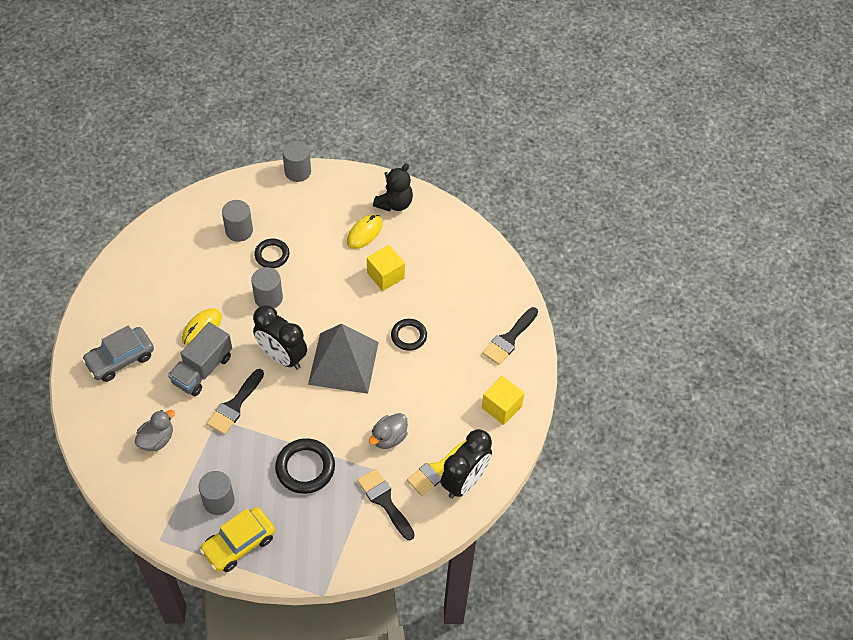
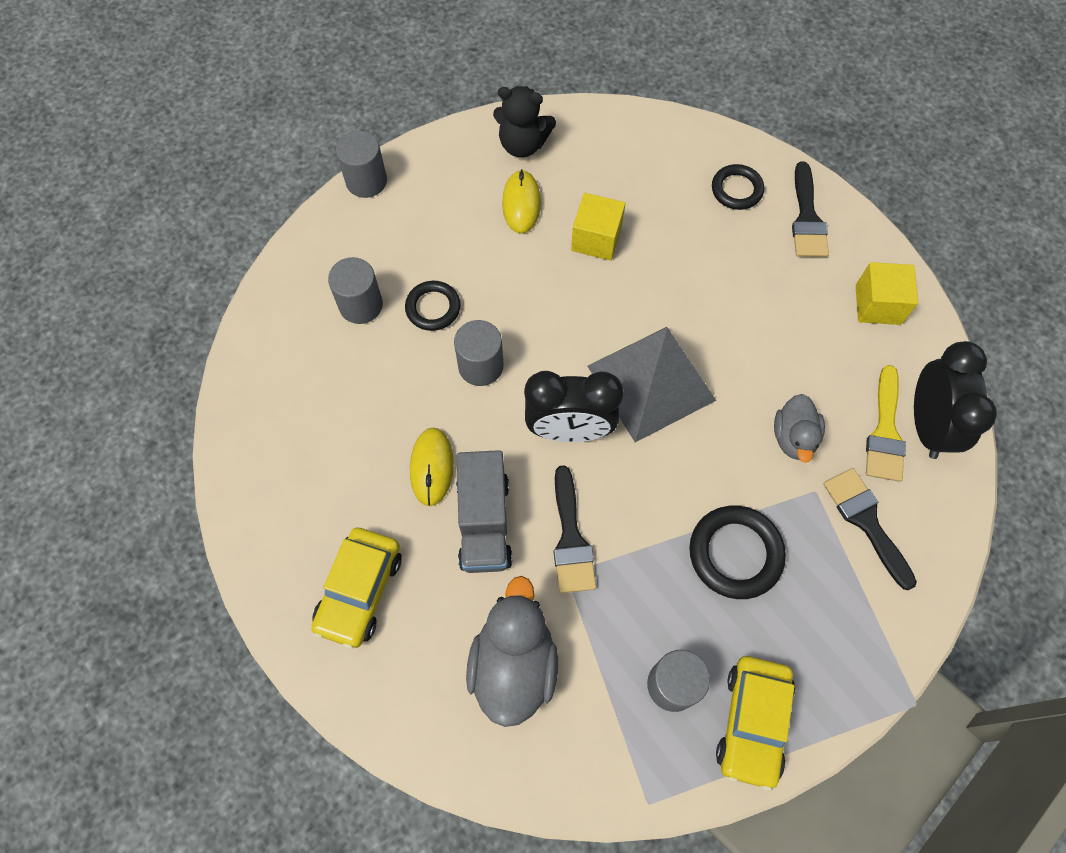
camera: 35 degrees left, 10 degrees up
(120, 359) = (359, 591): grey car -> yellow car
(157, 439) = (513, 665): grey duck -> grey duck, size x1.65
(384, 501) = (866, 521): black brush -> black brush turned 45 degrees clockwise
(394, 203) = (522, 144): black teddy bear -> black teddy bear turned 105 degrees clockwise
(408, 336) = (694, 294): black ring -> black ring (736, 190)

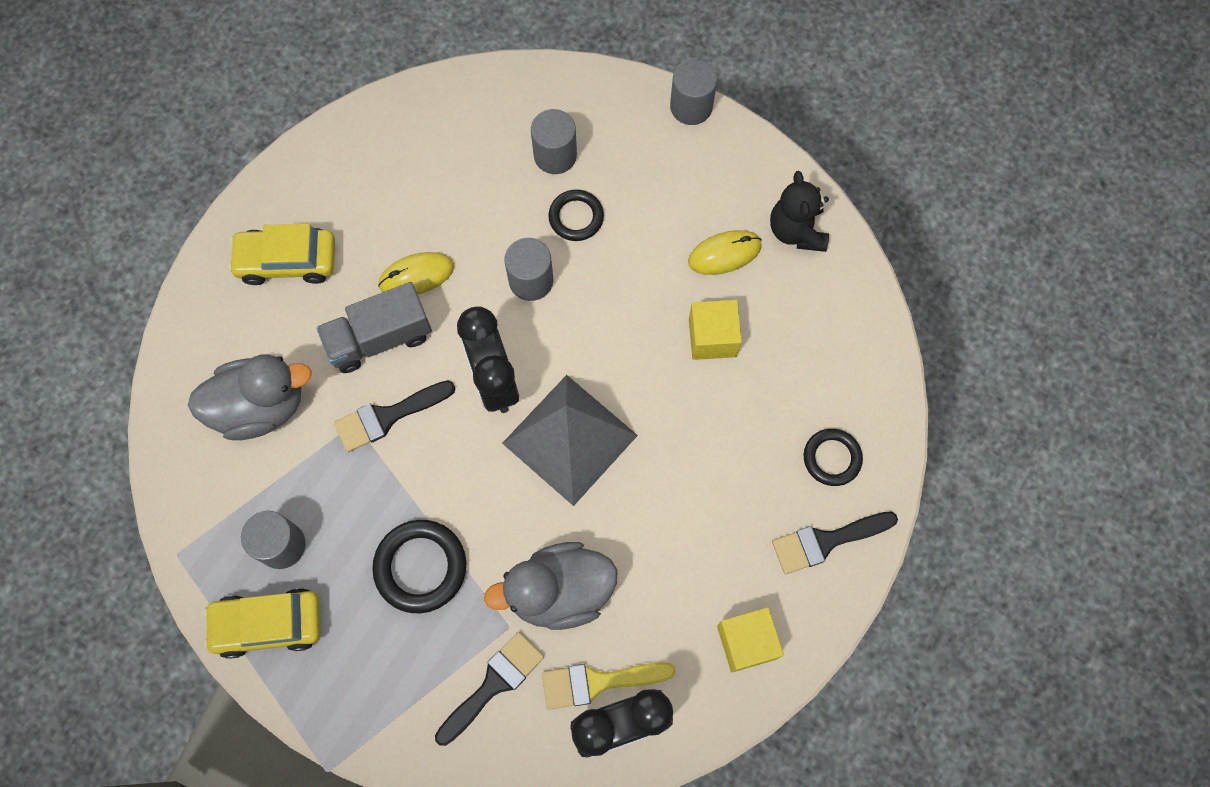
camera: 70 degrees right, 5 degrees up
(793, 437) = (559, 592): grey duck -> grey duck, size x1.65

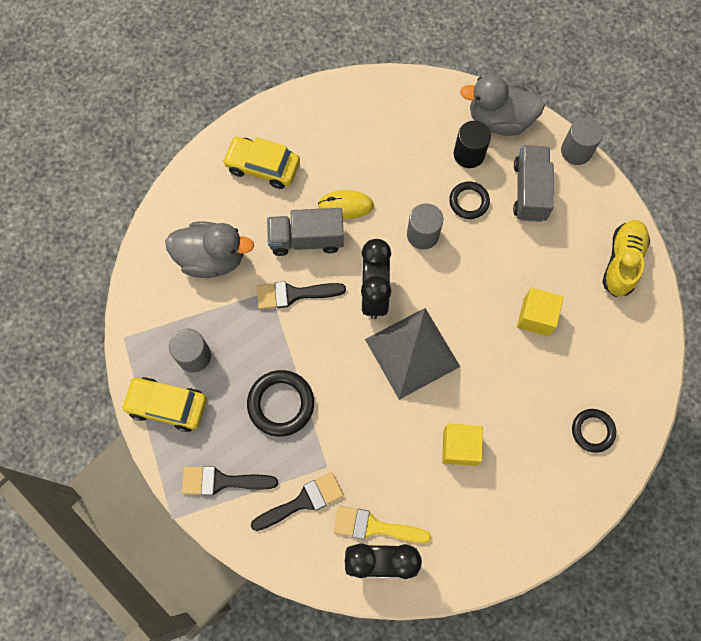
camera: 20 degrees right, 0 degrees up
(555, 155) = (469, 154): grey cylinder -> black cylinder
(559, 592) = (369, 455): grey duck -> grey duck (499, 120)
(649, 178) = (530, 191): none -> grey truck
(724, 254) = (565, 261): yellow mouse -> none
(746, 642) = (487, 537): yellow cube -> yellow cube (459, 447)
(796, 230) = (622, 262): black teddy bear -> yellow shoe
(826, 541) = (568, 487): black brush -> black brush (222, 481)

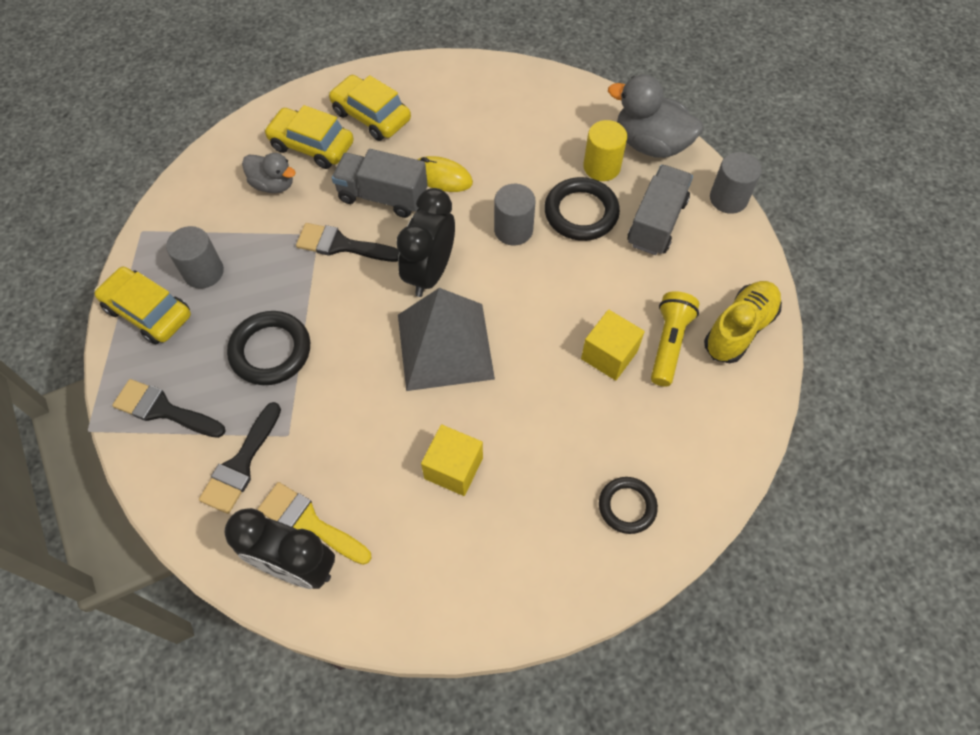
camera: 20 degrees right, 10 degrees down
(212, 258) = (273, 184): grey duck -> grey duck, size x0.61
(226, 211) = (312, 145): none -> yellow car
(302, 501) = (241, 464): black brush -> black brush turned 120 degrees clockwise
(469, 154) = (601, 167): black cylinder -> yellow cylinder
(469, 201) = (581, 213): black ring -> black ring, size x1.54
(575, 292) = (668, 343): none -> yellow flashlight

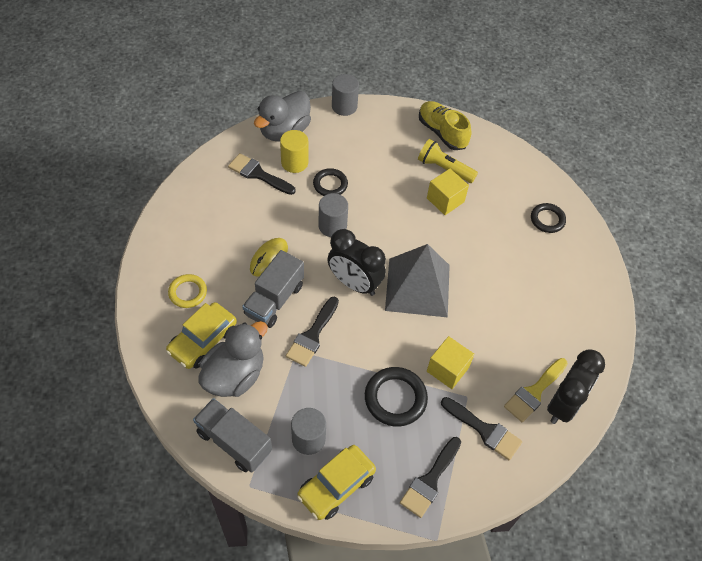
camera: 80 degrees left, 5 degrees down
(273, 184) = (234, 375): grey duck -> grey duck, size x1.65
(371, 116) = (188, 292): yellow car -> yellow ring
(453, 468) = (509, 301): yellow cube -> yellow cube (447, 369)
(567, 135) = (258, 174): none -> black brush
(581, 213) = (330, 184): black ring -> black ring, size x0.65
(656, 223) = (351, 147): grey truck -> grey truck (234, 442)

